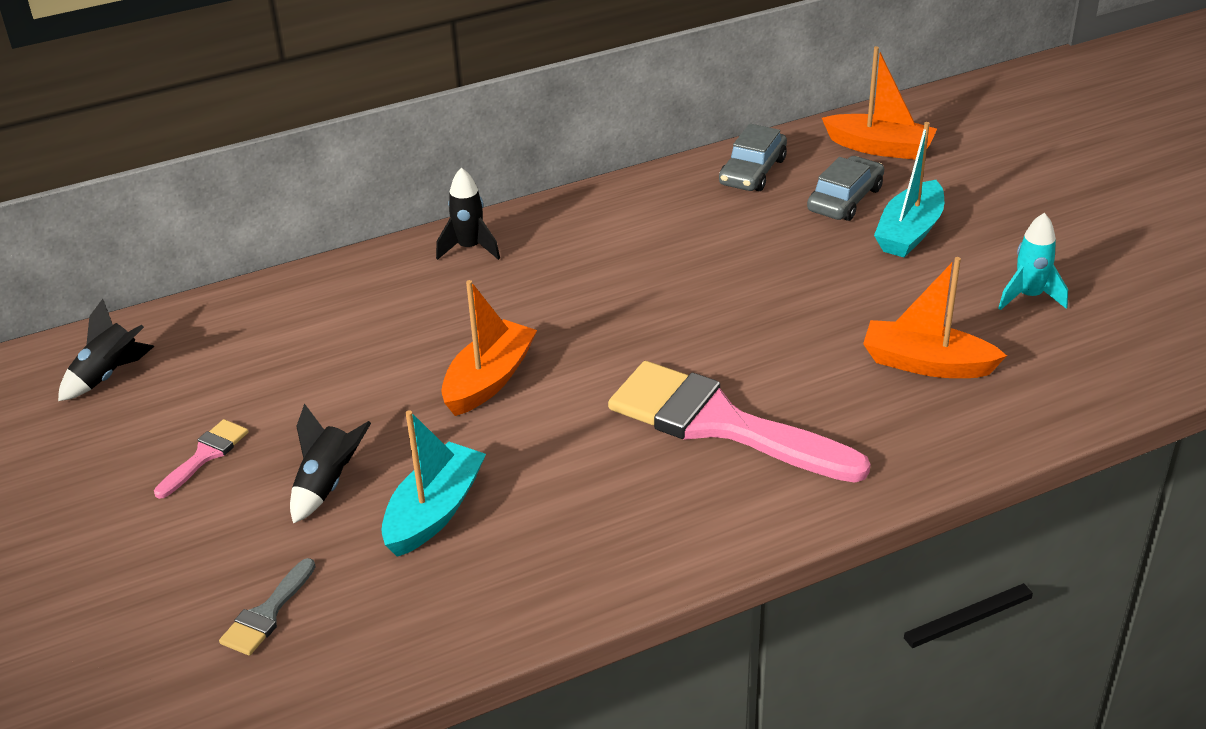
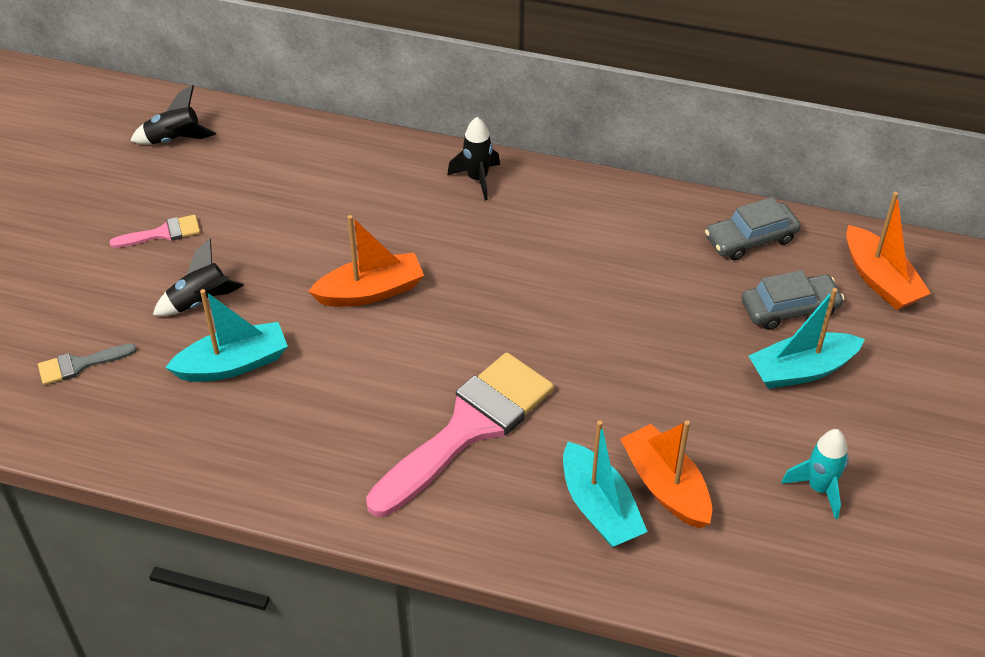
camera: 40 degrees right, 10 degrees up
(719, 424) = (468, 428): pink brush -> pink brush turned 60 degrees clockwise
(900, 410) = (599, 508): none -> turquoise boat

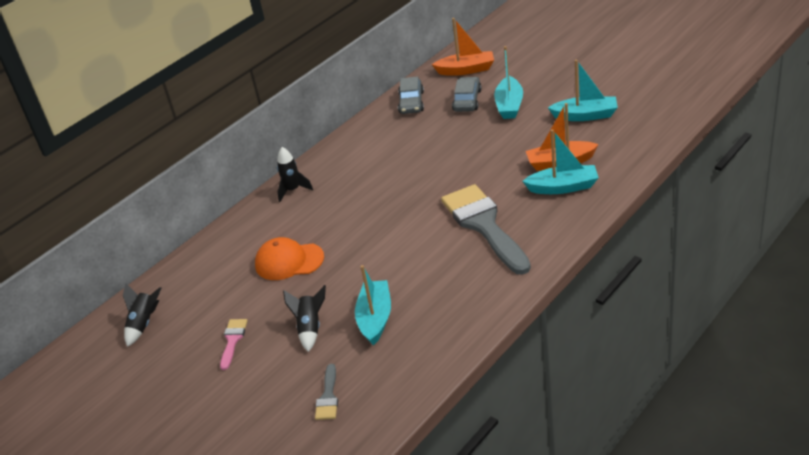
camera: 60 degrees left, 10 degrees down
(324, 232) = (289, 261): none -> orange cap
(370, 291) = (354, 248): orange boat -> none
(468, 428) = (484, 225): pink brush -> grey brush
(819, 488) = (585, 115): turquoise rocket -> turquoise boat

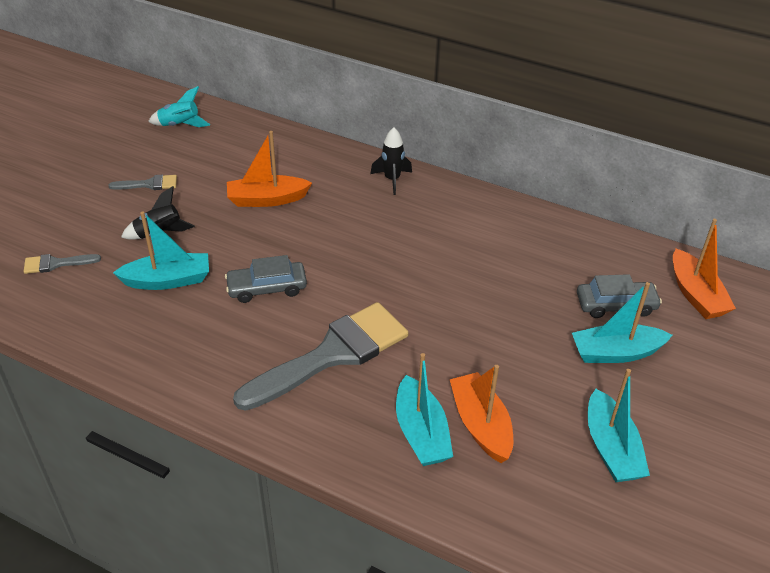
camera: 70 degrees right, 5 degrees up
(144, 324) = (180, 125): black rocket -> turquoise rocket
(233, 340) = (149, 184): pink brush -> grey brush
(289, 261) = (267, 199): orange cap -> orange boat
(411, 102) = (595, 250): grey car -> grey car (267, 288)

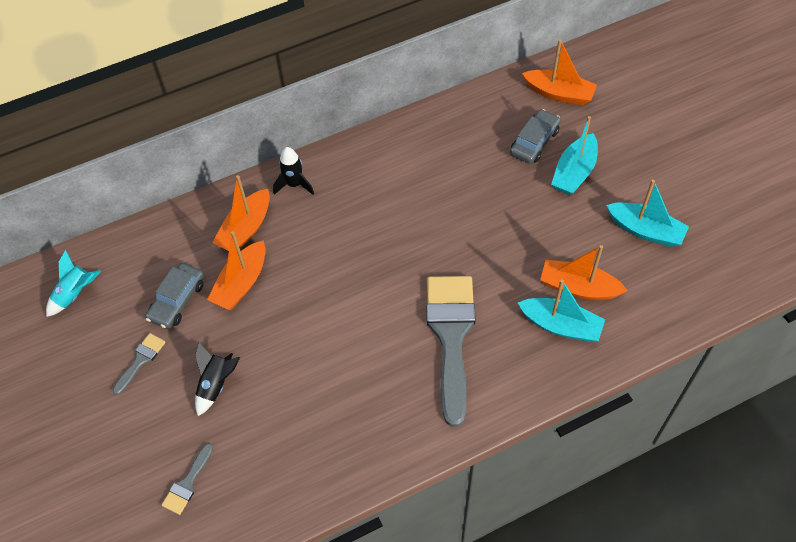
camera: 50 degrees left, 15 degrees up
(168, 280) = (281, 406): turquoise boat -> none
(267, 288) = (347, 340): grey car -> grey car (177, 300)
(321, 176) = (246, 229): none -> orange boat

